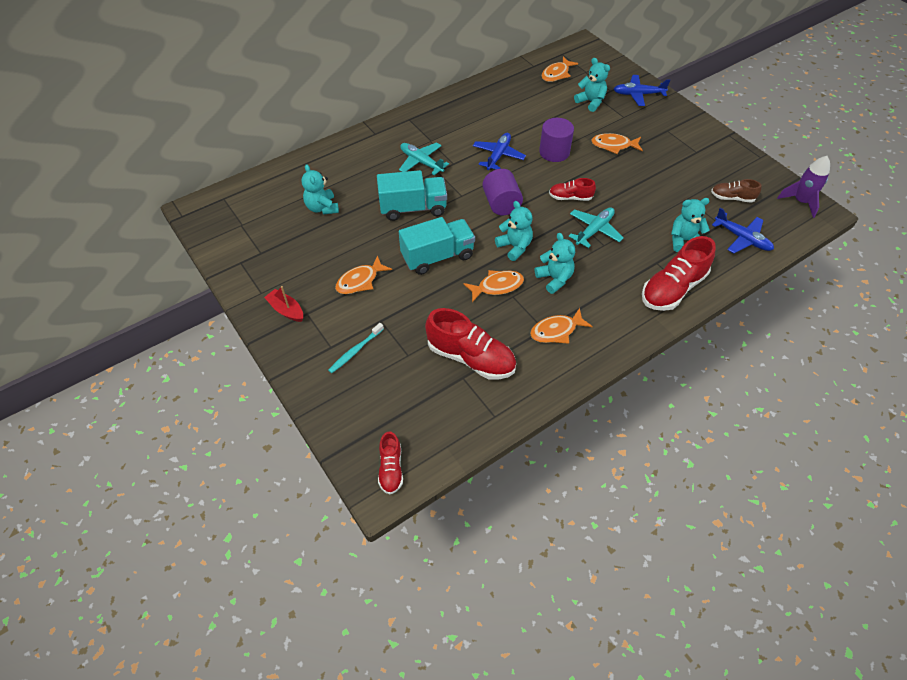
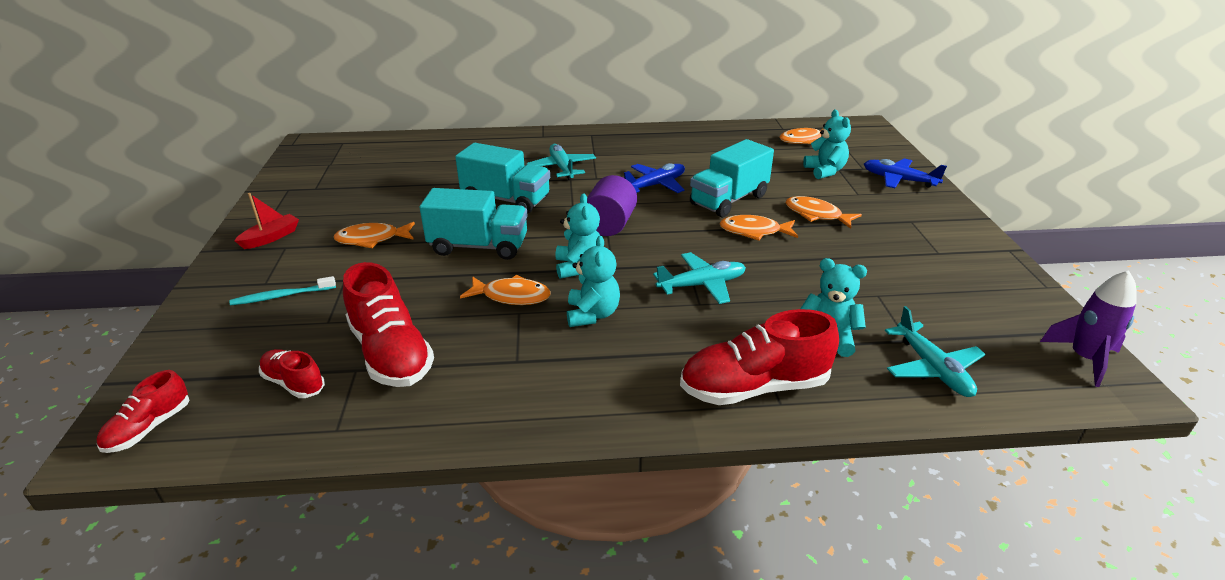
camera: 30 degrees right, 20 degrees down
(286, 310) = (271, 238): red boat -> red boat turned 60 degrees clockwise
(322, 208) = (417, 173): turquoise teddy bear -> none
(554, 152) = (728, 200): purple cylinder -> turquoise truck
(556, 331) = (530, 369): orange fish -> orange fish (754, 231)
(570, 197) = (704, 244): red shoe -> red shoe (294, 383)
(732, 198) = (955, 316): brown shoe -> none
(742, 238) = (932, 368): blue plane -> turquoise plane

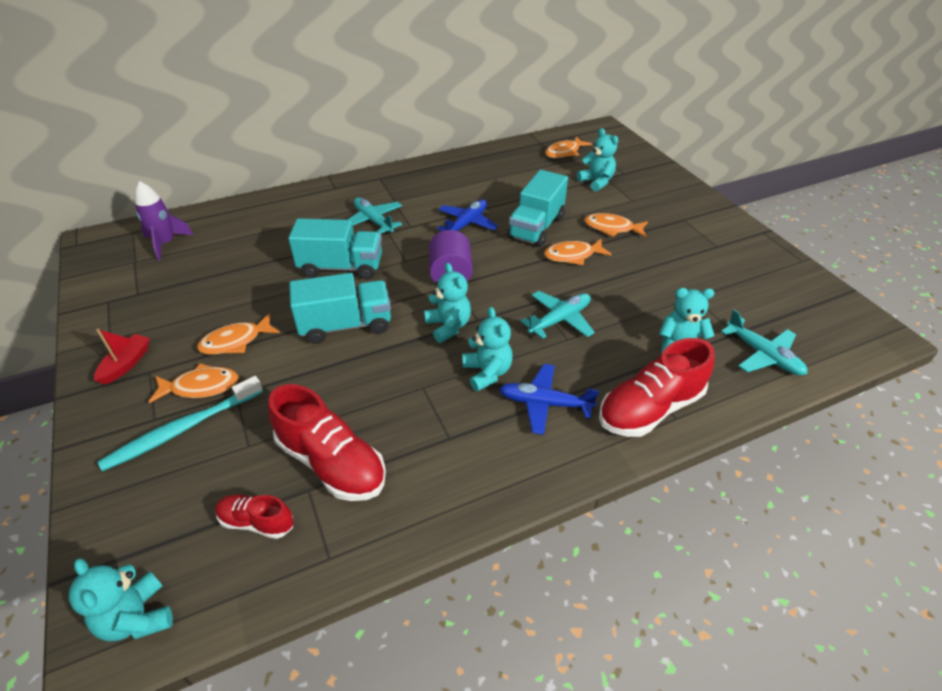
camera: 20 degrees left, 10 degrees up
(149, 428) = (137, 617): red shoe -> turquoise teddy bear
(281, 296) = (182, 429): turquoise toothbrush -> turquoise toothbrush, size x1.62
(511, 296) = (407, 372): orange fish -> orange fish (201, 387)
(898, 180) = (655, 180): blue plane -> blue plane (544, 403)
(1084, 359) = (853, 319): purple rocket -> purple rocket (166, 244)

